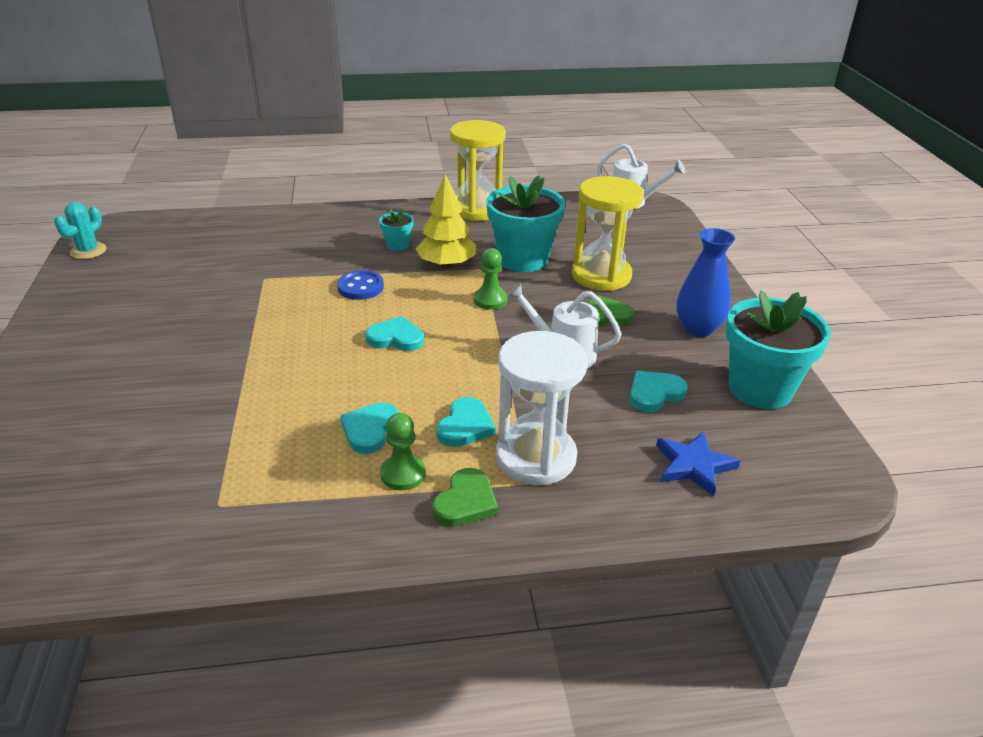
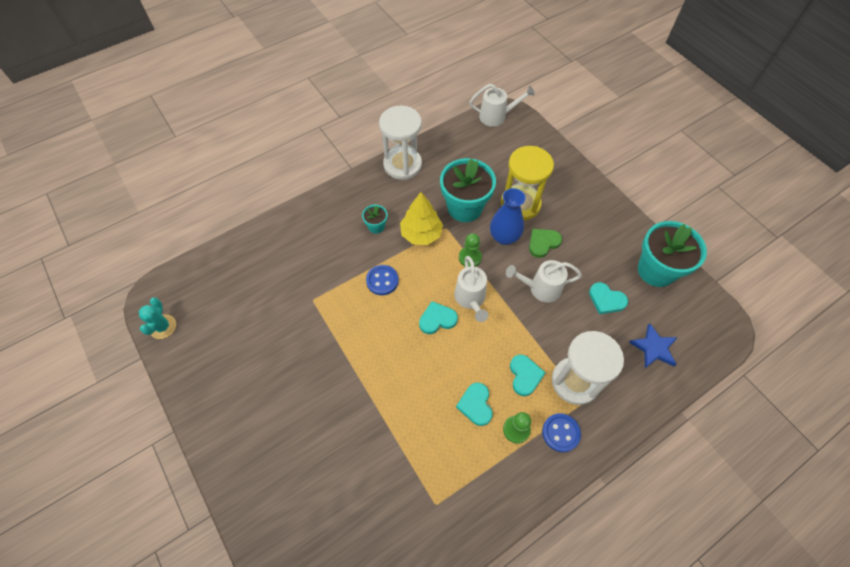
camera: 25 degrees left, 25 degrees up
(456, 334) = (470, 299): none -> white watering can
(465, 502) = (560, 433): green heart -> blue button
(477, 209) = (402, 165): yellow hourglass -> white hourglass
(654, 393) = (606, 300): turquoise heart -> turquoise heart turned 90 degrees counterclockwise
(698, 328) = (599, 231): blue vase -> blue vase (504, 237)

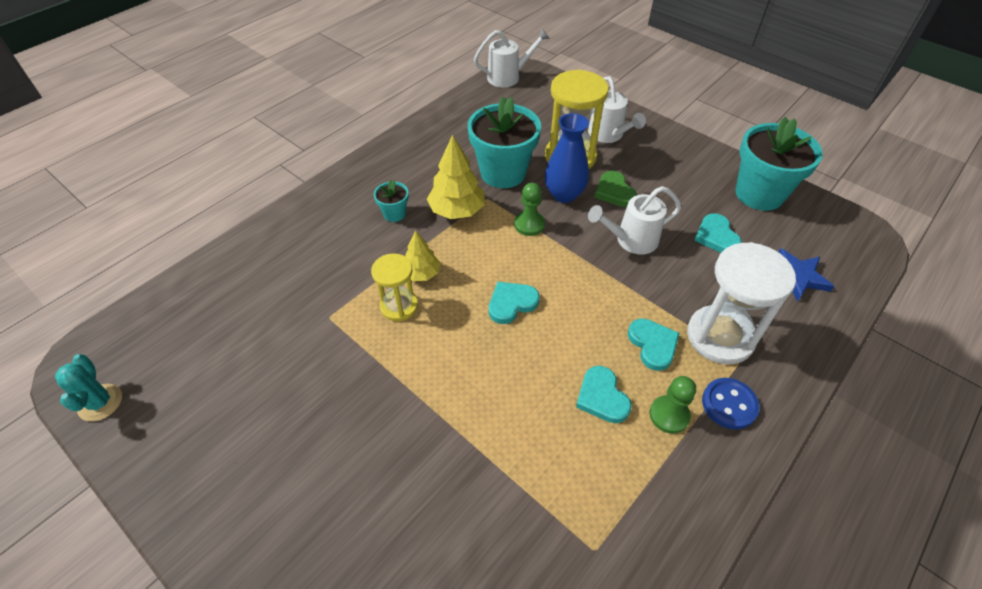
camera: 15 degrees left, 10 degrees down
(360, 303) = (399, 306): none -> yellow hourglass
(382, 281) = (421, 273): blue button -> yellow tree
(402, 165) = (408, 142): white hourglass -> none
(470, 299) = (547, 271): white watering can -> white watering can (608, 135)
(543, 243) = (614, 191): green heart -> green heart turned 60 degrees counterclockwise
(606, 300) = (716, 236): turquoise heart -> turquoise heart turned 60 degrees clockwise

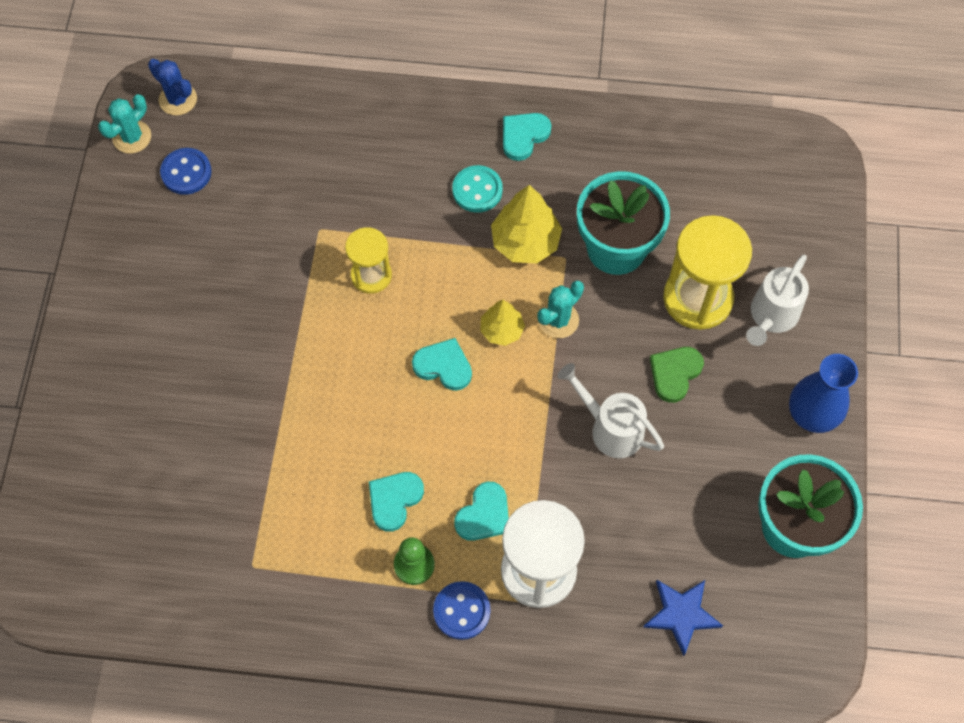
camera: 55 degrees right, 15 degrees up
(112, 348) = (178, 99): none -> blue cactus
(180, 380) = (186, 172): none -> blue button
(394, 214) = (477, 190): turquoise flower pot -> turquoise button
(421, 273) = (421, 267): yellow tree -> yellow tree (501, 330)
(508, 77) = (794, 147): white watering can -> none
(529, 224) = (558, 320): green pawn -> turquoise cactus
(564, 194) = (630, 327): blue vase -> blue vase (811, 415)
(716, 236) = (683, 509): turquoise heart -> turquoise heart (523, 136)

